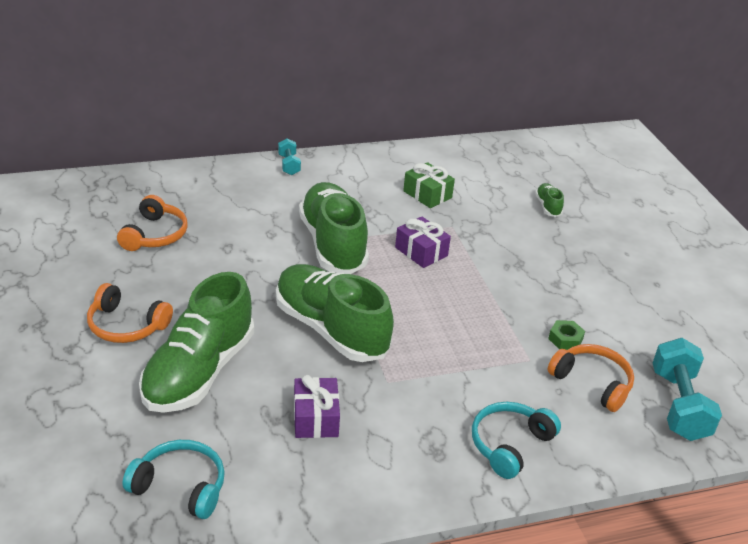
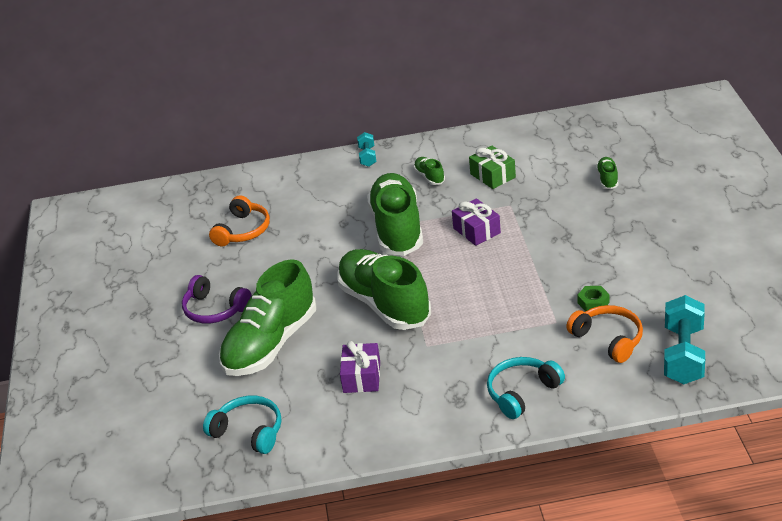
camera: 15 degrees right, 0 degrees up
(126, 325) = (214, 309): orange headphones -> purple headphones
(359, 191) = (429, 177): none -> green shoe

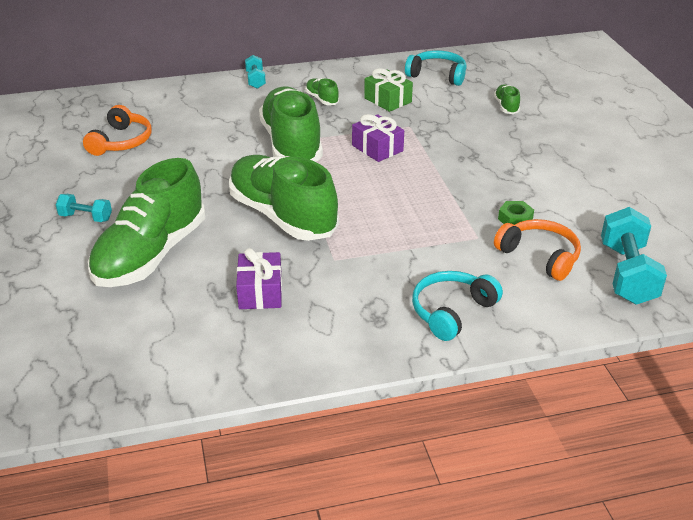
camera: 10 degrees left, 0 degrees up
(214, 309) = (86, 217): purple headphones -> turquoise dumbbell
(249, 431) = (122, 353): turquoise headphones -> turquoise headphones (437, 75)

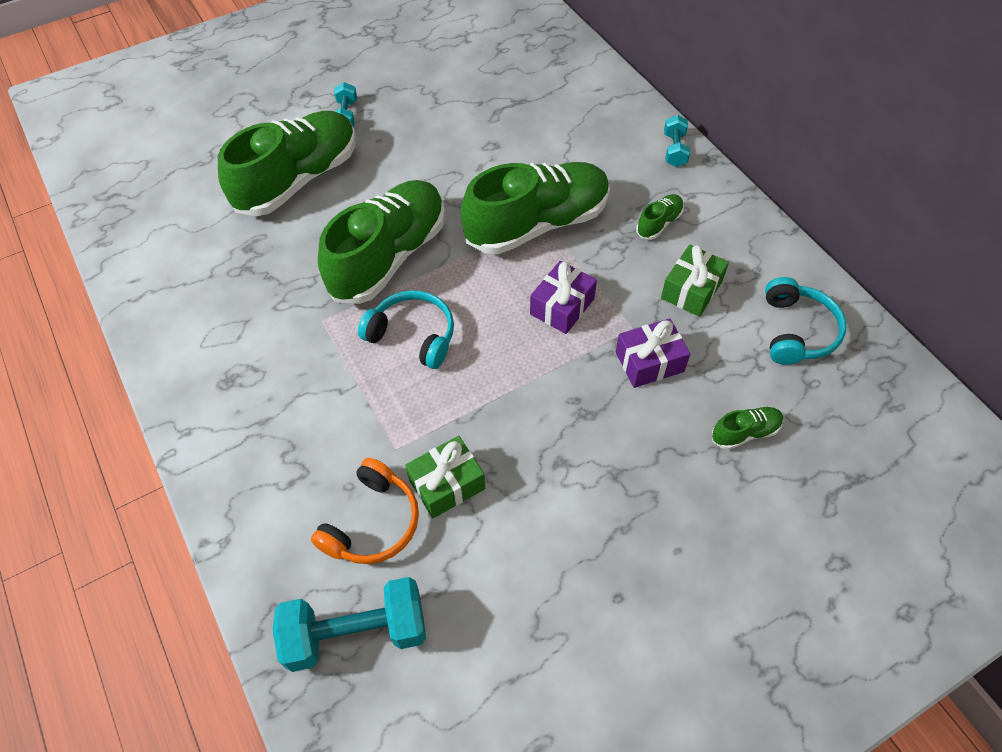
camera: 75 degrees right, 20 degrees up
(121, 141) = (487, 91): orange headphones -> none
(151, 255) = (298, 180): green shoe -> green shoe turned 120 degrees clockwise
(255, 80) = (674, 150): turquoise dumbbell -> turquoise dumbbell turned 60 degrees counterclockwise
(260, 292) = (256, 276): purple gift -> purple gift (649, 362)
(452, 311) = (250, 445): turquoise headphones -> turquoise headphones (413, 335)
(515, 219) = (447, 484): green nut -> green gift

